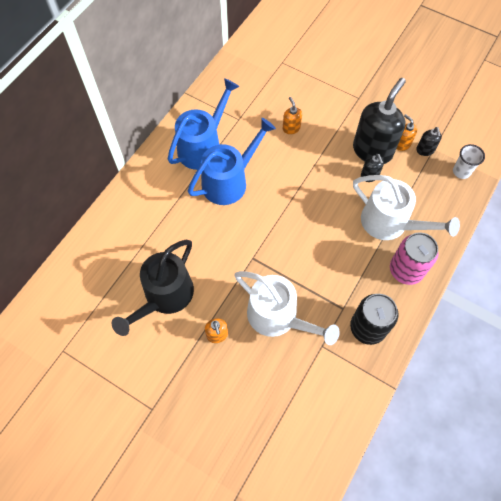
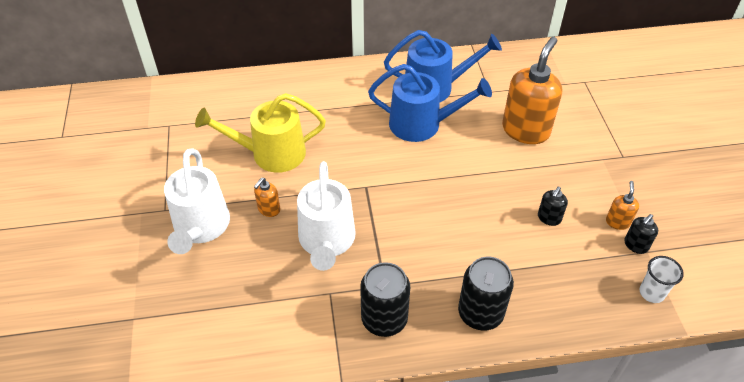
camera: 50 degrees right, 15 degrees down
(165, 296) = (271, 153): black watering can -> yellow watering can
(291, 128) = (525, 130): orange soap dispenser -> orange soap dispenser, size x2.22
(372, 150) = (579, 203): black soap dispenser -> none
(390, 223) = (517, 267): white watering can -> white watering can (200, 227)
(406, 270) = (480, 313): pink can -> black can

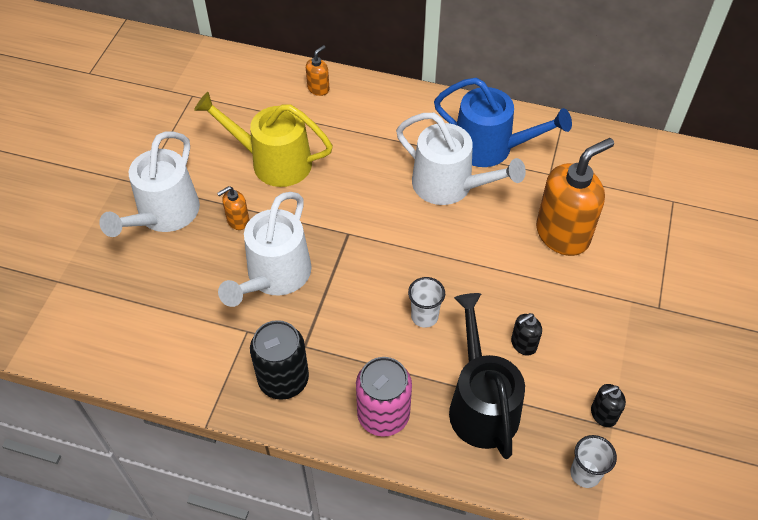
camera: 25 degrees right, 5 degrees up
(422, 124) = (449, 185): blue watering can -> white watering can
(464, 226) = (424, 316): none -> white cup
(480, 313) = (383, 415): black can -> pink can
(547, 274) = (481, 404): none -> black watering can
(617, 222) = (600, 380): orange soap dispenser -> orange soap dispenser (318, 88)

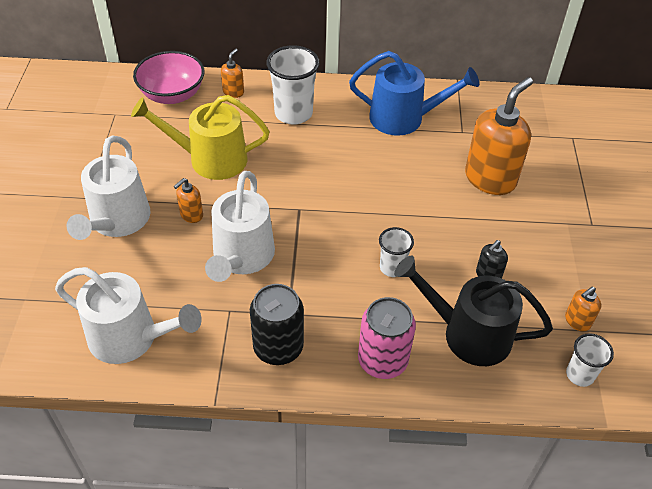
camera: 15 degrees left, 5 degrees down
(255, 82) = (172, 95): none -> pink bowl
(374, 123) = (293, 113): none -> white cup
(449, 185) = (378, 154): white watering can -> white watering can (130, 338)
(481, 404) = (468, 334): black watering can -> black watering can turned 45 degrees counterclockwise
(603, 414) = (577, 321): black soap dispenser -> orange soap dispenser

